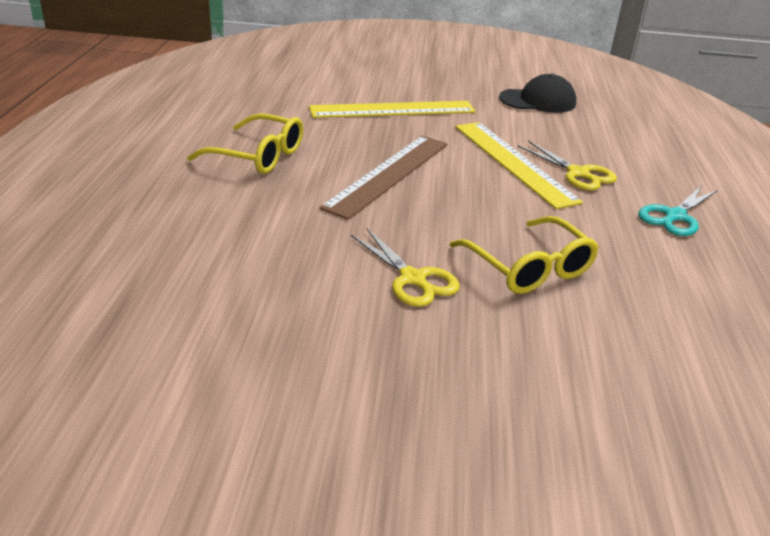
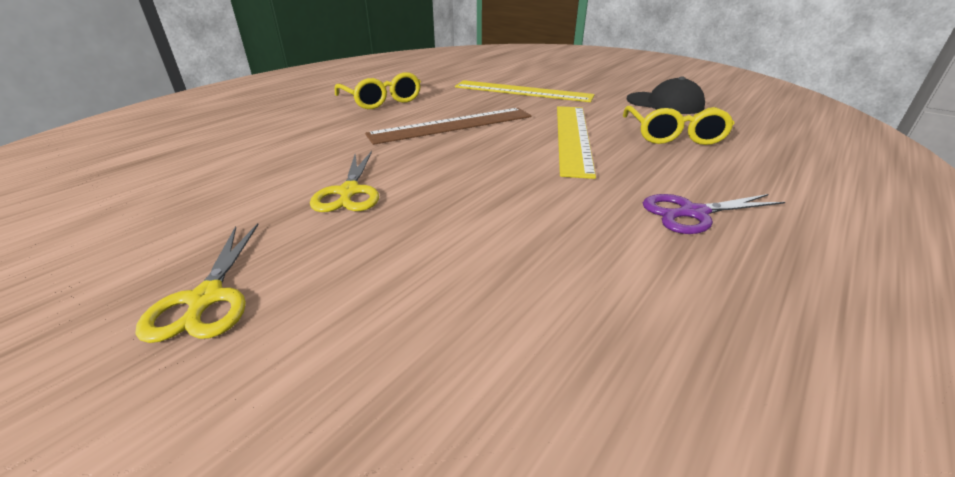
camera: 35 degrees right, 0 degrees up
(529, 267) = (459, 212): yellow glasses -> yellow glasses (673, 135)
(578, 173) = (627, 156): yellow scissors -> yellow scissors (206, 299)
(674, 216) = (692, 213): turquoise scissors -> purple scissors

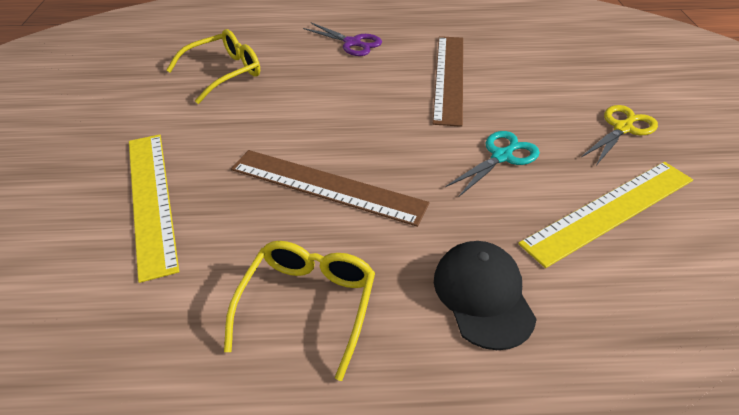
camera: 130 degrees left, 10 degrees up
(349, 192) = (502, 156): yellow scissors -> turquoise scissors
(516, 237) = (449, 77): none -> brown ruler
(573, 137) = (280, 110): yellow ruler -> yellow ruler (609, 210)
(665, 103) = (128, 96): black cap -> black cap (483, 295)

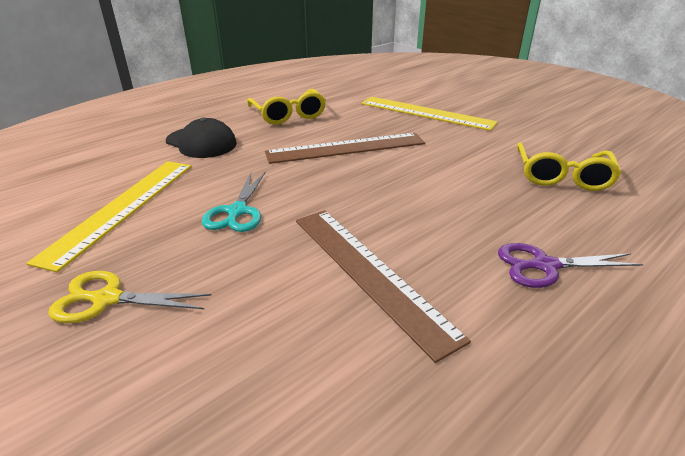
camera: 140 degrees right, 10 degrees down
(623, 128) = (107, 299): yellow scissors -> yellow scissors turned 90 degrees clockwise

